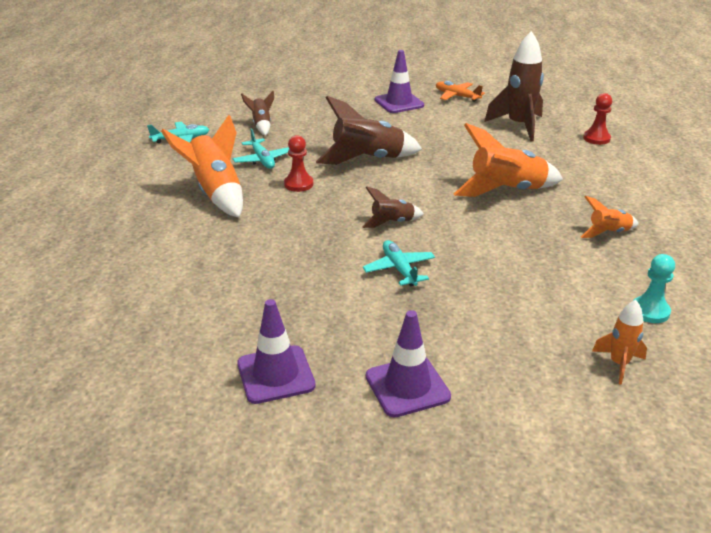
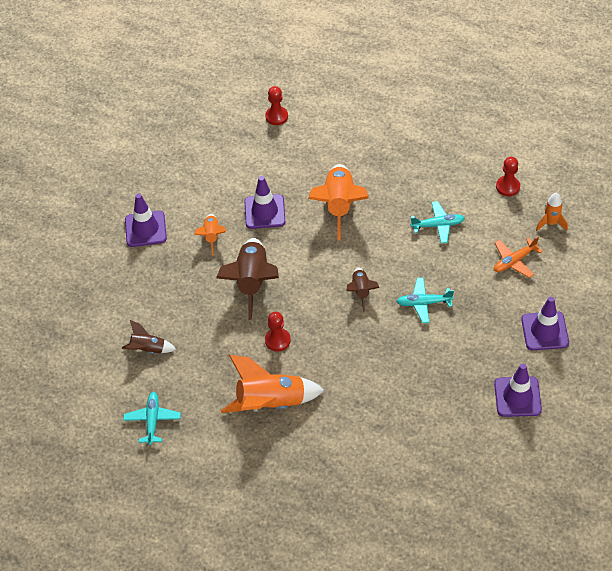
camera: 70 degrees left, 20 degrees up
(262, 160) = (222, 360): turquoise plane -> turquoise plane (438, 225)
(457, 96) = (151, 181): orange plane -> orange plane (514, 261)
(463, 152) = (264, 212): none -> purple traffic cone
(519, 126) = (232, 158): brown rocket -> none
(608, 233) = (416, 169): orange rocket -> orange rocket (212, 236)
(650, 311) = (507, 187): turquoise pawn -> red pawn

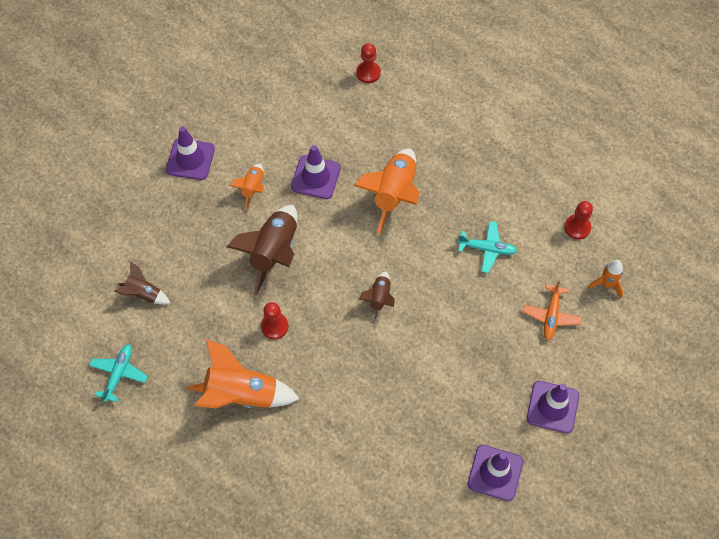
camera: 15 degrees right, 10 degrees up
(423, 303) = (438, 333): turquoise plane -> none
(514, 261) = (551, 315): orange plane -> orange plane turned 60 degrees counterclockwise

